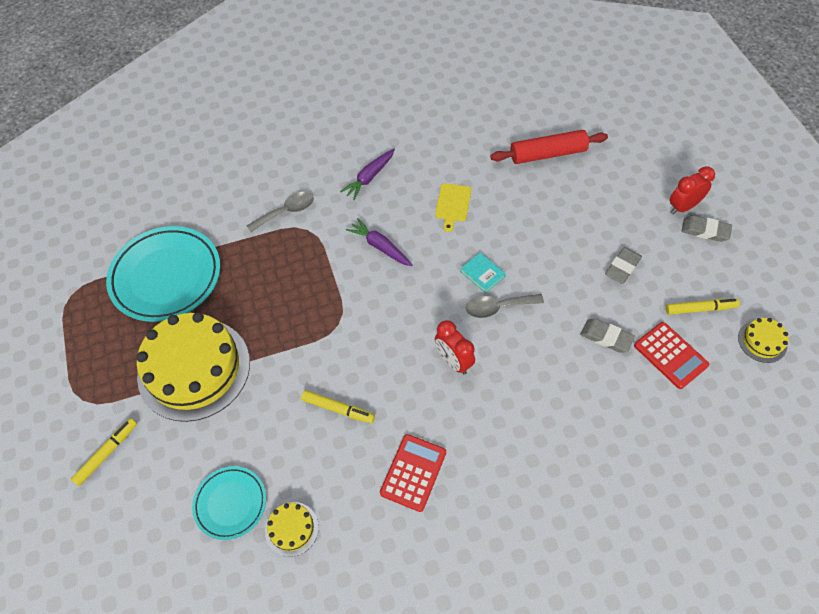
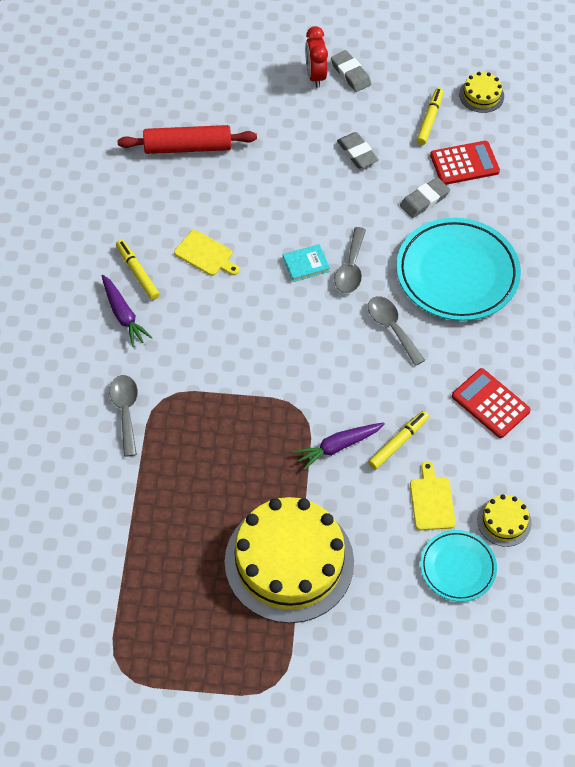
camera: 70 degrees left, 0 degrees up
(107, 453) = (352, 672): yellow marker -> yellow marker (137, 273)
(166, 277) = (150, 560): turquoise plate -> turquoise plate (457, 273)
(290, 457) = (431, 501): none -> yellow cutting board
(380, 247) = (224, 339): purple carrot -> purple carrot (338, 446)
(453, 361) = (392, 327): red clock -> grey spoon
(547, 154) = (188, 147): red rolling pin -> red rolling pin turned 75 degrees clockwise
(705, 231) = (350, 74): grey eraser -> grey eraser turned 75 degrees counterclockwise

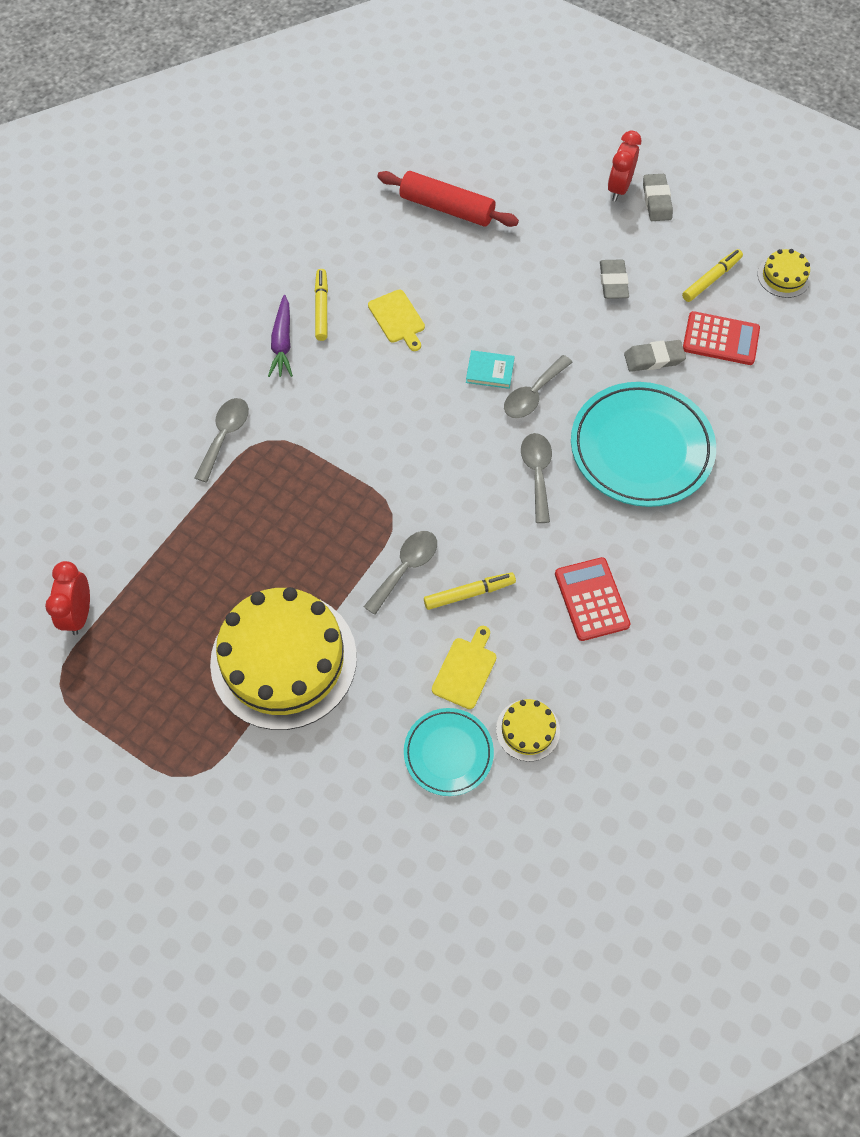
camera: 30 degrees right, 5 degrees up
(100, 608) = (79, 614): none -> red clock
(338, 446) = (406, 568): purple carrot -> grey spoon

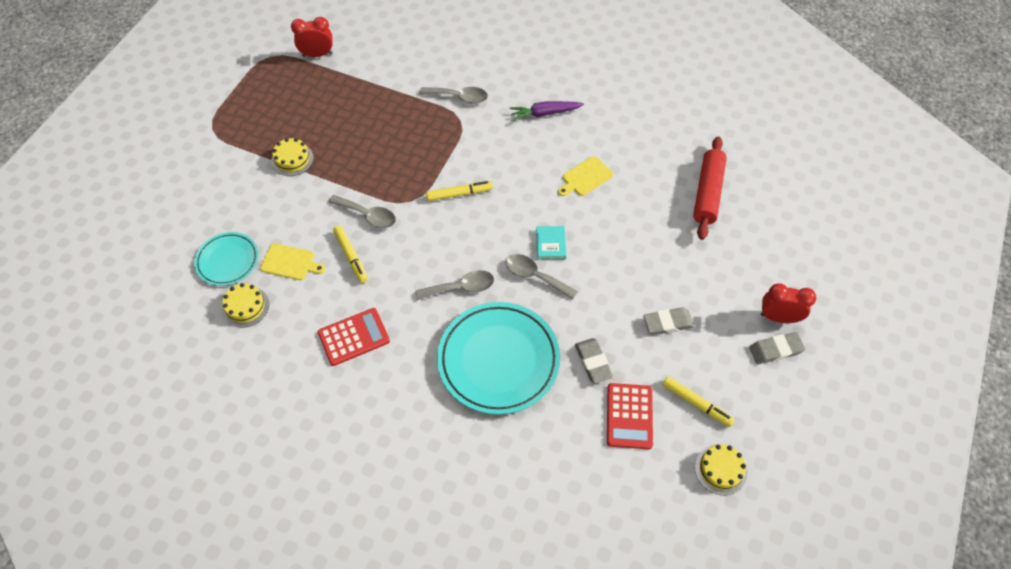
camera: 80 degrees right, 5 degrees down
(283, 659) = (292, 159): yellow cake -> yellow cake, size x0.43
(321, 308) = (582, 130): yellow marker -> yellow marker (459, 194)

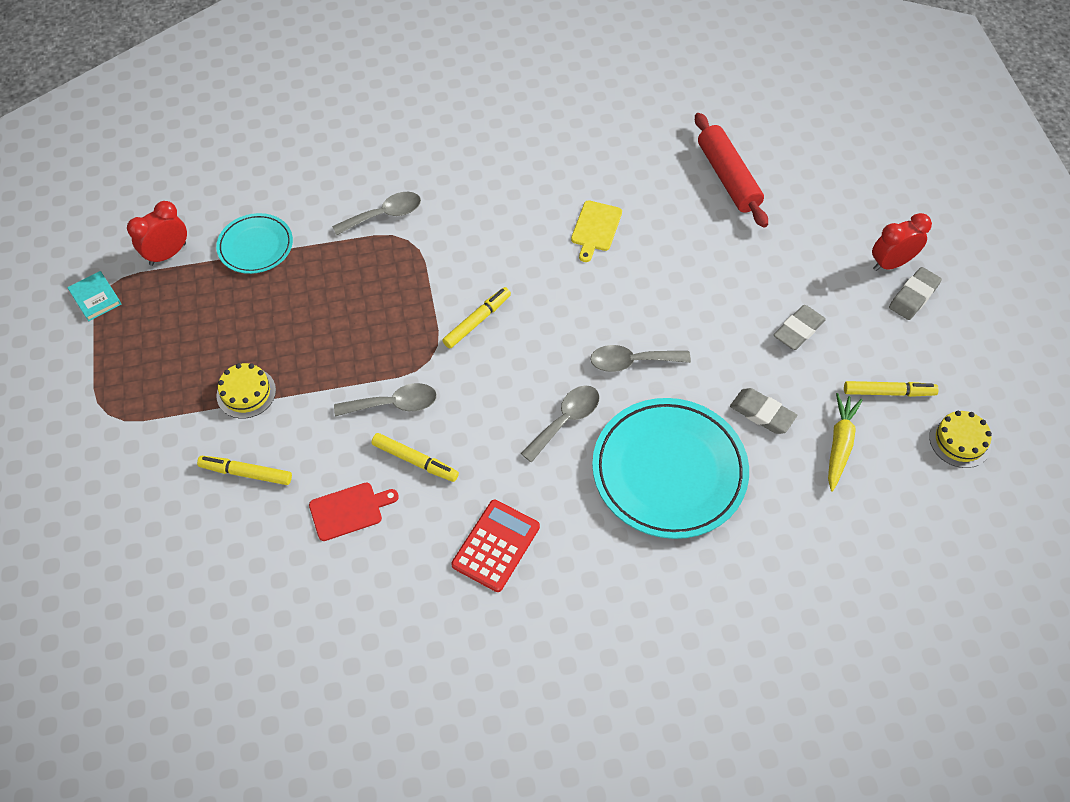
camera: 35 degrees left, 0 degrees up
(228, 261) = (270, 555): turquoise plate -> turquoise plate (255, 246)
(245, 306) = (340, 592): yellow cake -> none
(254, 206) = (246, 473): none -> yellow marker
(290, 262) = (349, 510): yellow cutting board -> red cutting board
(545, 113) = (495, 183): purple carrot -> none
(550, 244) = (619, 318): turquoise book -> turquoise book (95, 298)
(629, 416) = (839, 444): red calculator -> yellow carrot

